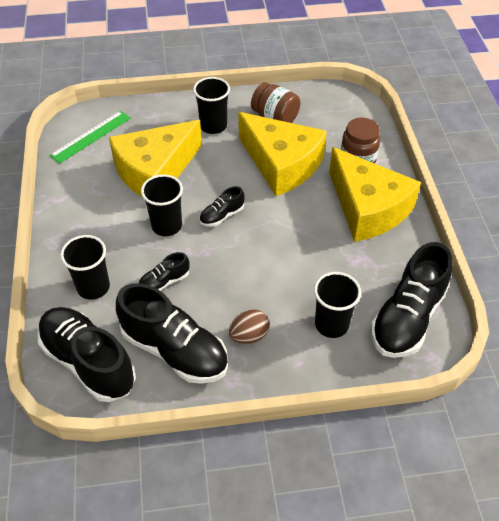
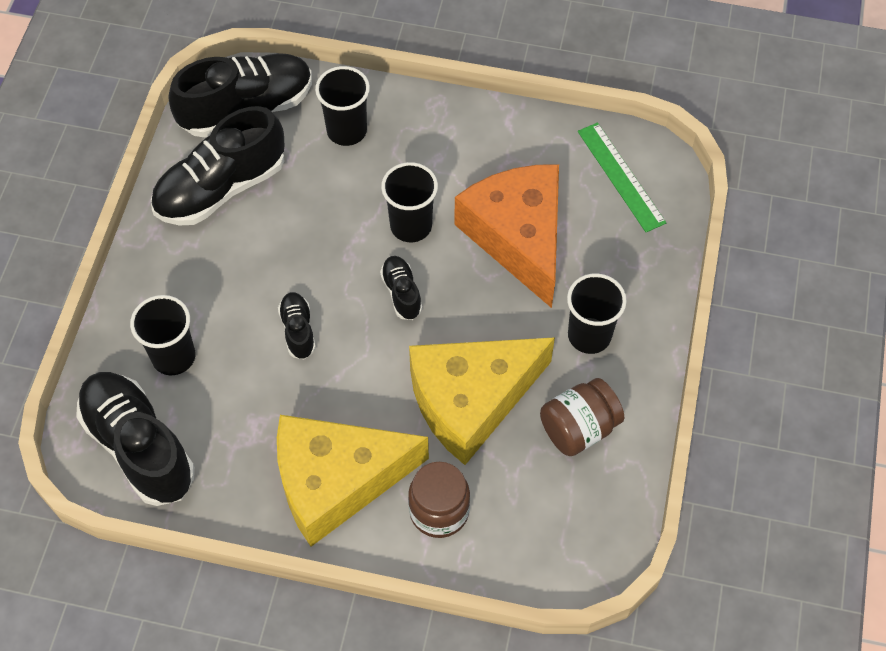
camera: 110 degrees right, 10 degrees up
(155, 171) = (518, 237): yellow cheese -> orange cheese
(164, 282) = (321, 201): black shoe -> black shoe (298, 330)
(249, 335) = (203, 265): brown egg -> none

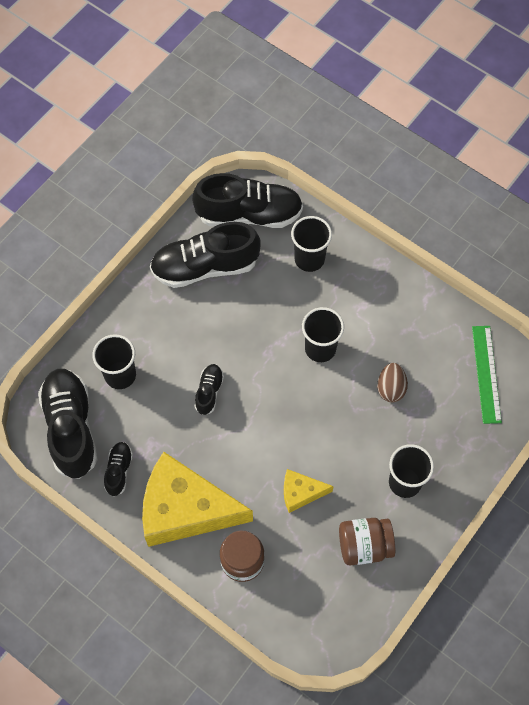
camera: 25 degrees right, 5 degrees up
(401, 293) = (290, 395): black shoe -> black shoe (119, 471)
(471, 400) = (301, 493): yellow cheese -> yellow cheese, size x0.46
(518, 237) = (391, 388): orange cheese -> brown egg

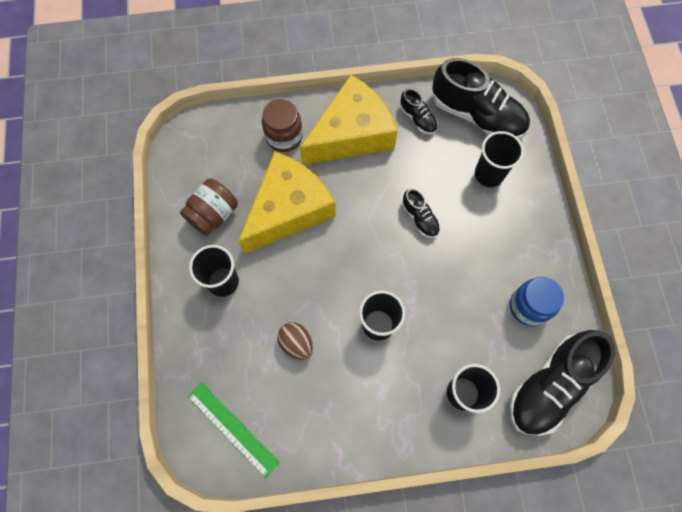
camera: 135 degrees right, 5 degrees up
(205, 267) = (528, 306): black shoe -> blue jar
(301, 493) = (288, 209): yellow cheese -> yellow cheese, size x2.16

